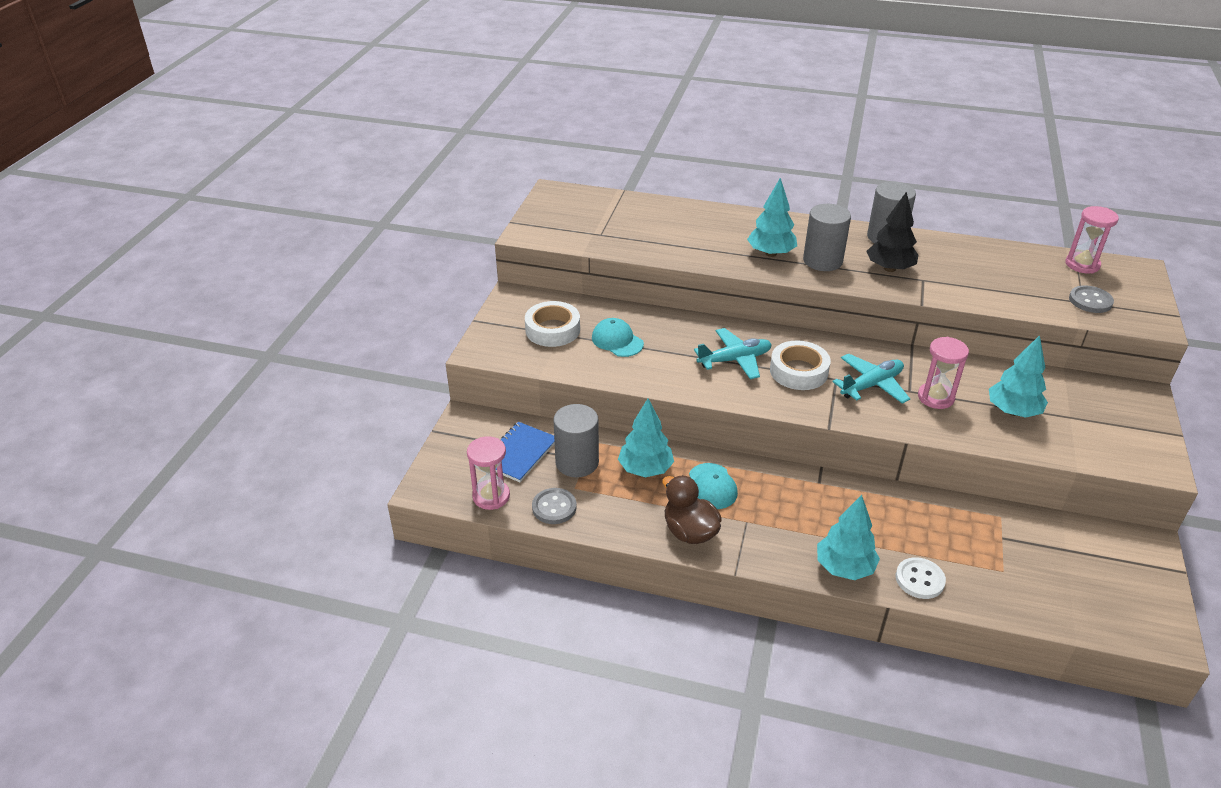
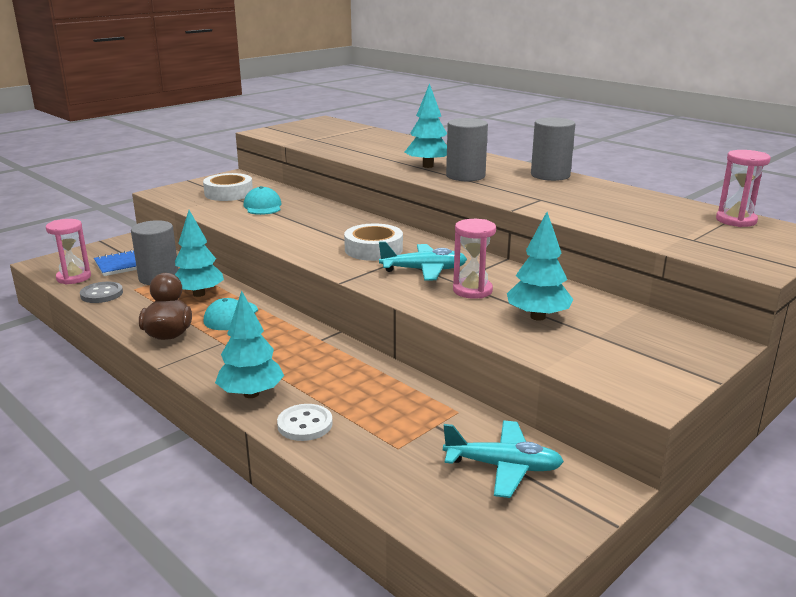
camera: 30 degrees right, 15 degrees down
(734, 360) = (332, 233): turquoise plane -> turquoise plane (503, 467)
(889, 268) = (519, 189): black tree -> none
(1090, 301) = (703, 240): grey button -> none

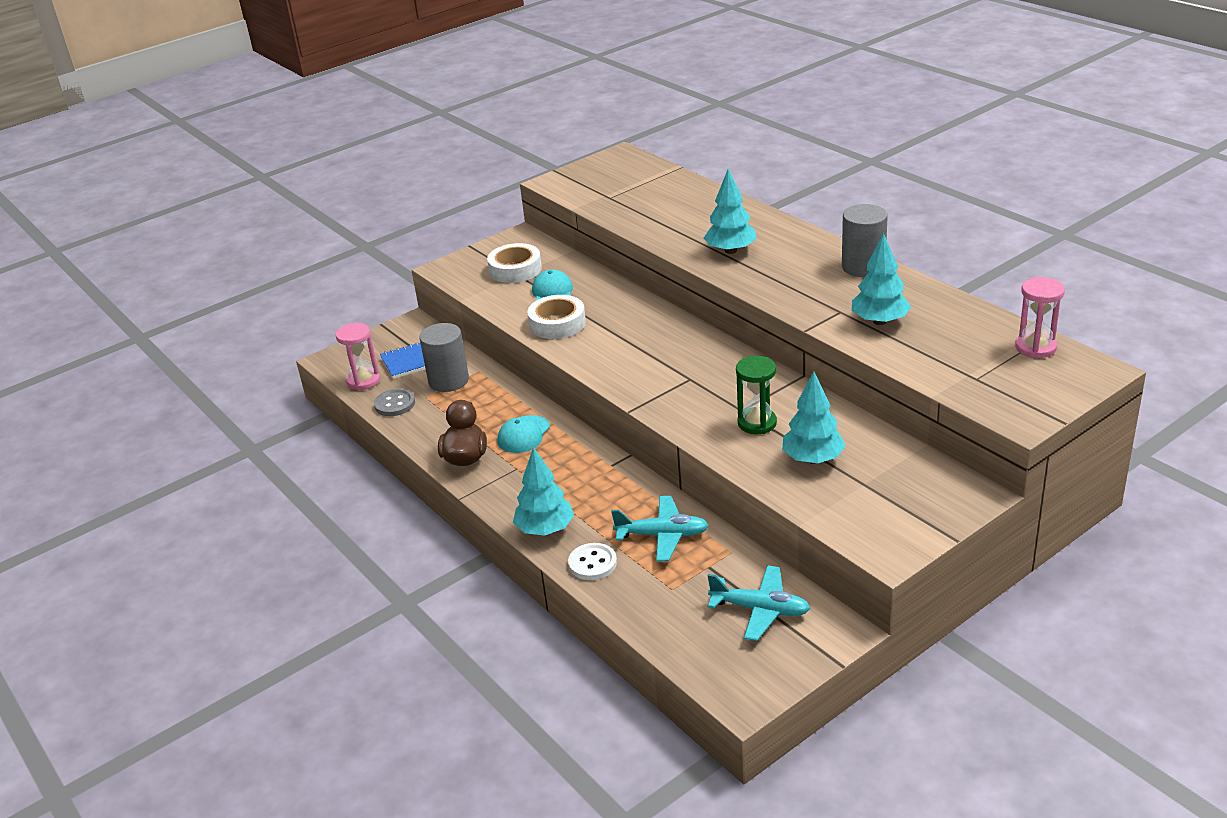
camera: 10 degrees right, 10 degrees up
(199, 294) = (490, 404): turquoise tree -> turquoise tree (879, 321)
(373, 249) = (666, 362): white tape -> white tape (557, 323)
(424, 270) = (713, 394): turquoise plane -> turquoise plane (662, 535)
(465, 176) = (768, 269): grey cylinder -> none
(472, 290) = (757, 423): pink hourglass -> green hourglass

